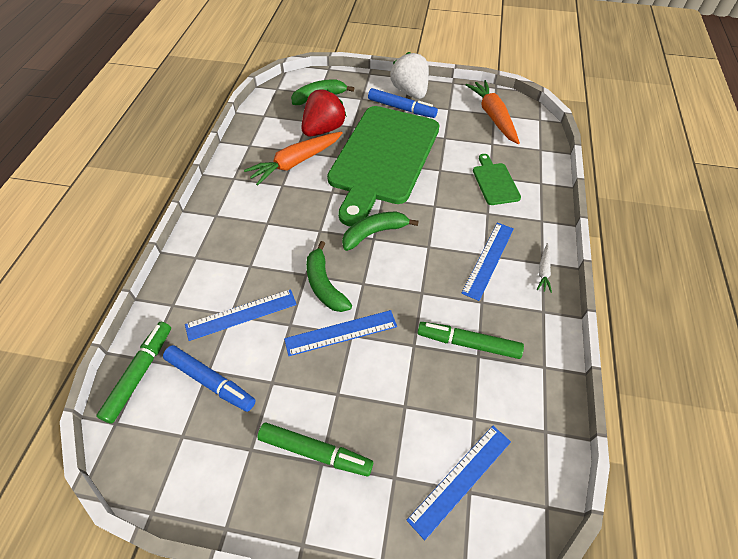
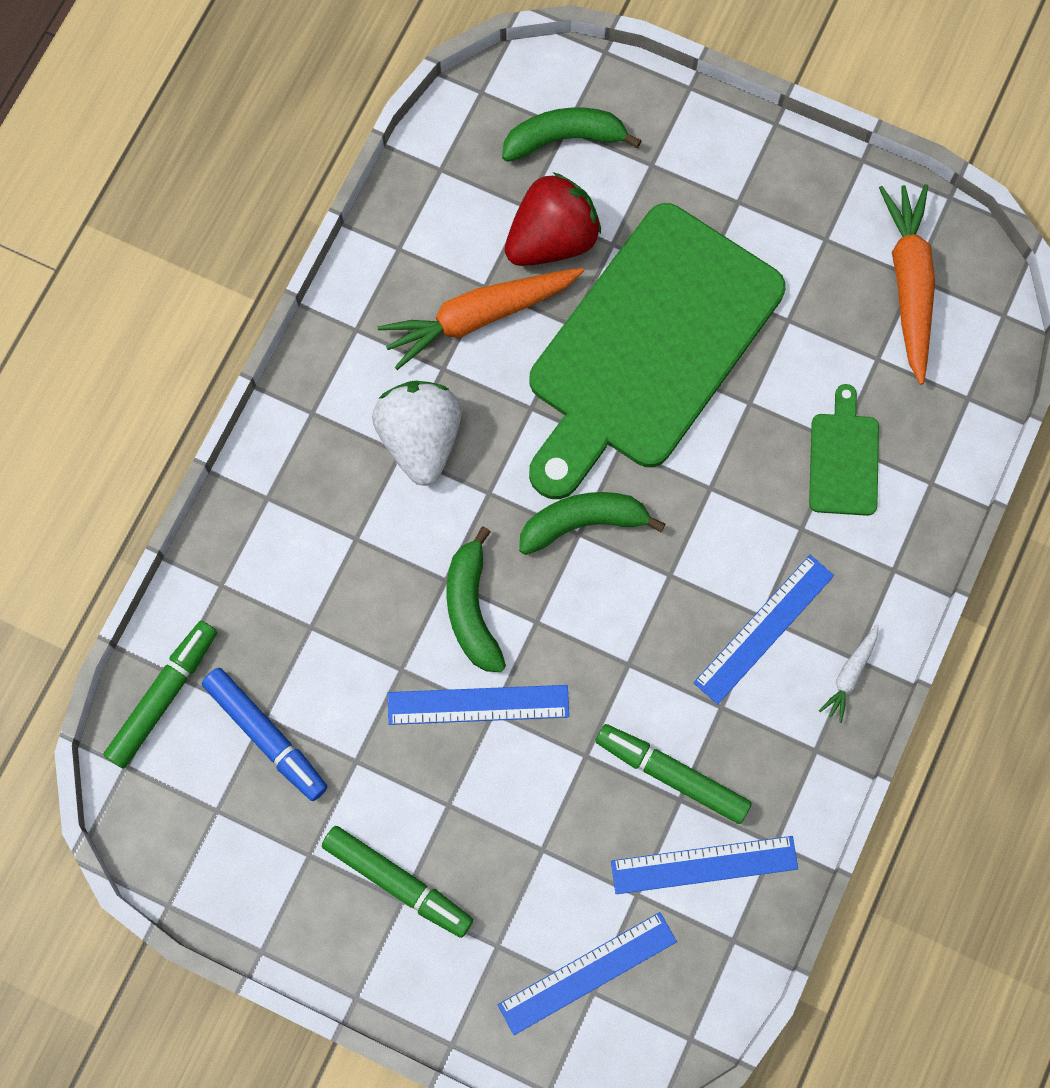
camera: 15 degrees right, 20 degrees up
(241, 314) = (328, 631): blue ruler -> blue ruler (704, 865)
(401, 108) = (727, 215): blue marker -> none
(410, 92) = (760, 169): white strawberry -> white strawberry (420, 439)

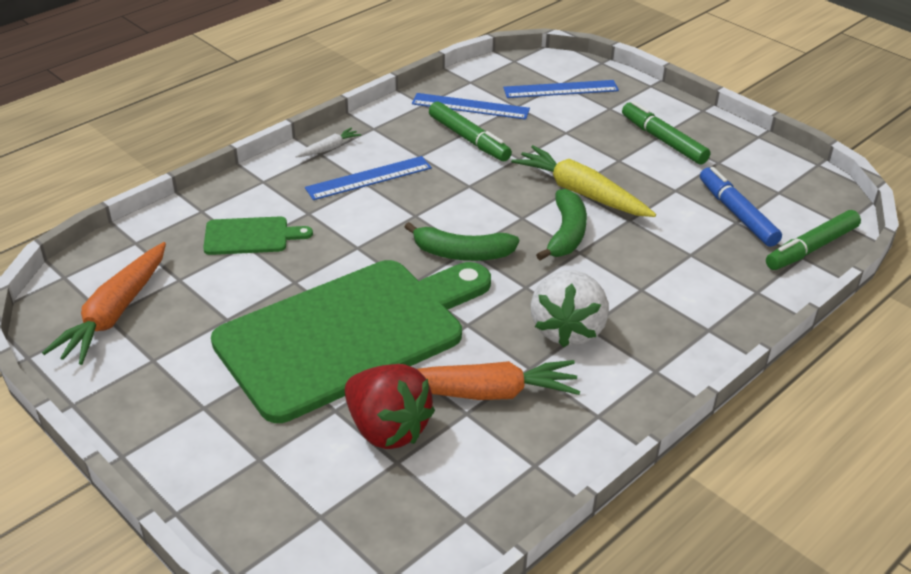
camera: 160 degrees left, 35 degrees down
(478, 704) = (581, 193): blue ruler -> yellow carrot
(552, 239) = (387, 429): red strawberry -> red strawberry turned 120 degrees counterclockwise
(564, 139) = (328, 506): green banana -> none
(844, 459) = (251, 236): green cutting board -> green cutting board turned 120 degrees counterclockwise

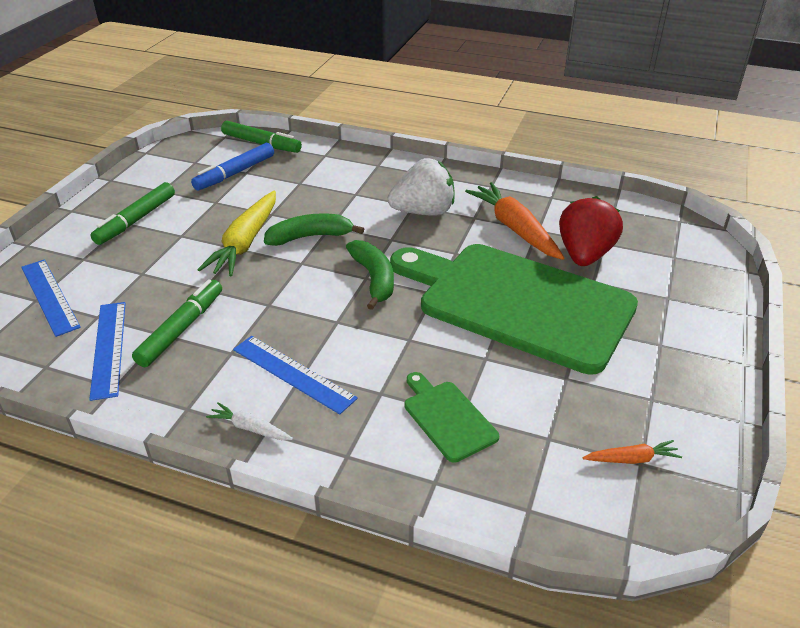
camera: 115 degrees left, 0 degrees up
(115, 313) = (631, 459): orange carrot -> orange carrot, size x0.48

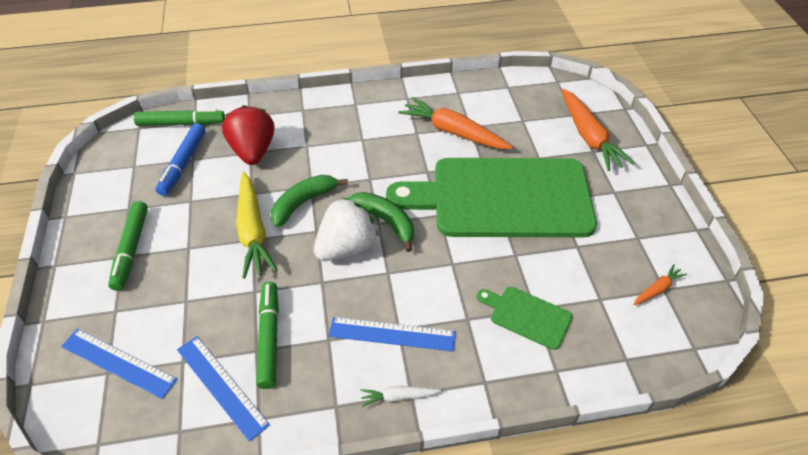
camera: 30 degrees left, 10 degrees up
(423, 212) = (375, 142): white strawberry -> white strawberry (347, 247)
(584, 255) = (517, 136): red strawberry -> red strawberry (253, 151)
(674, 282) = (589, 136): none -> orange carrot

